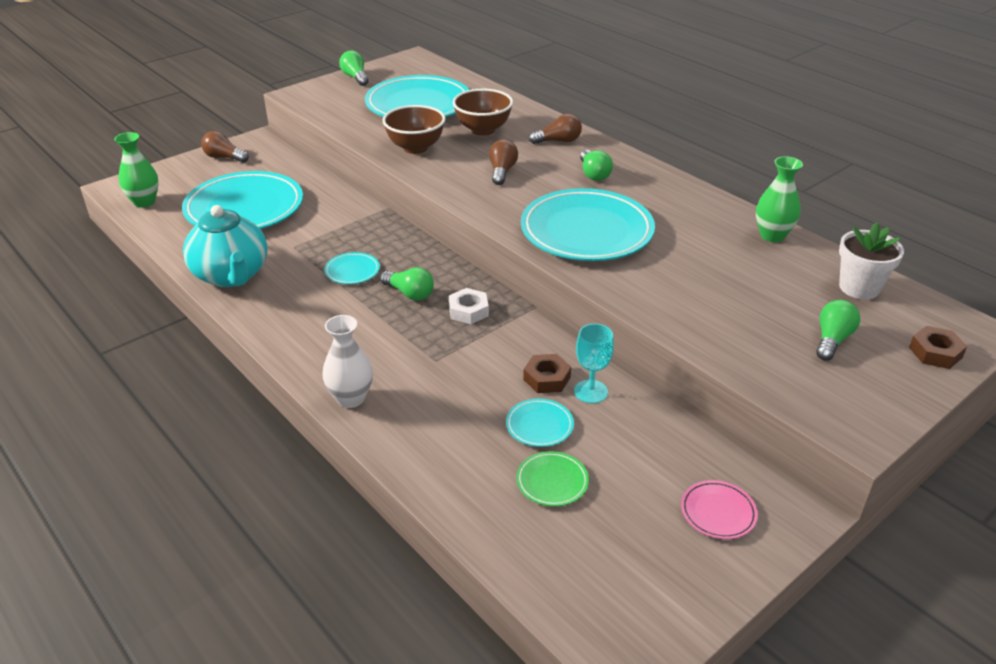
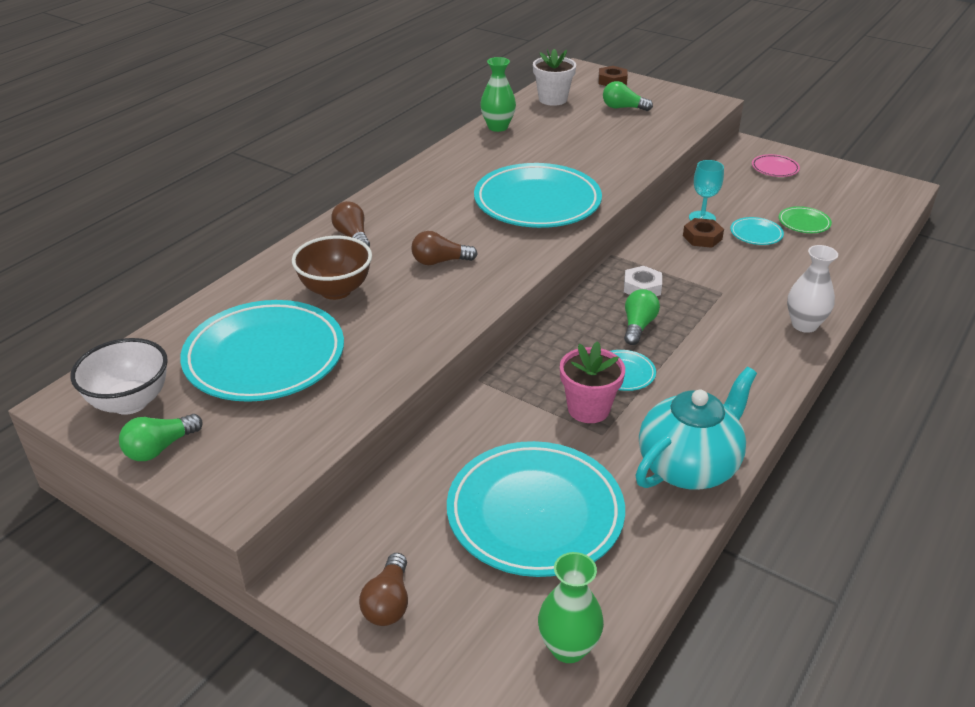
camera: 105 degrees left, 0 degrees up
(323, 246) = (588, 409): none -> pink flower pot
(401, 71) = (130, 402): none -> white bowl
(415, 148) = (401, 332): brown bowl -> none
(593, 174) = (424, 209): green light bulb -> none

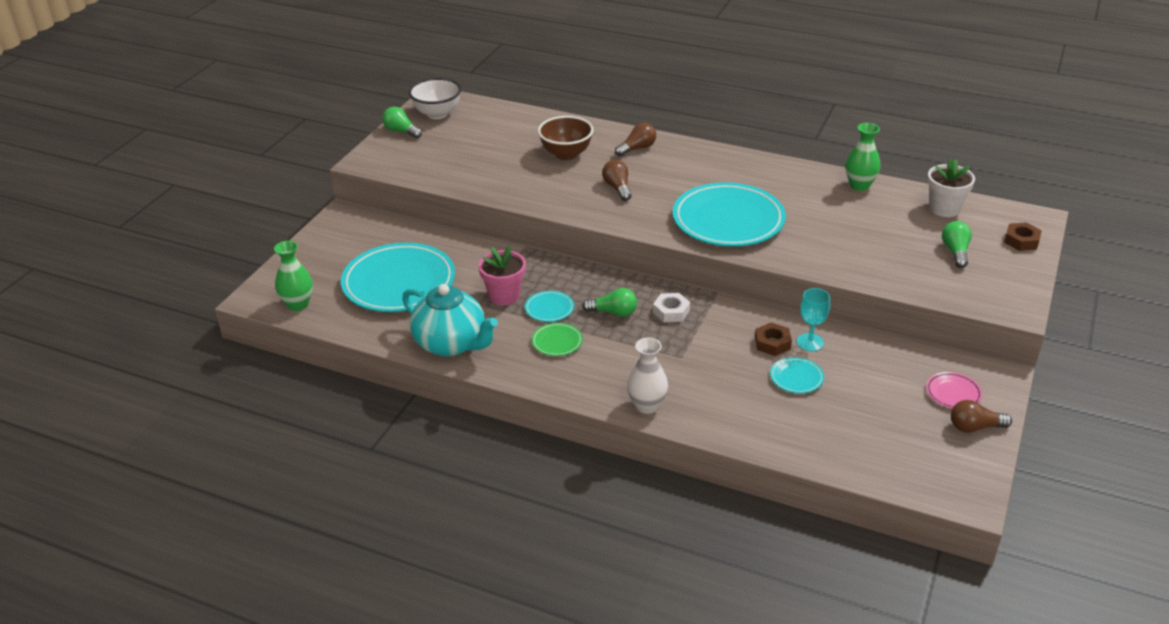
camera: 80 degrees right, 0 degrees up
(265, 357) = (487, 144): turquoise plate -> none
(388, 603) = (327, 241): brown light bulb -> brown light bulb (974, 427)
(804, 223) = (837, 412): green plate -> green plate (557, 342)

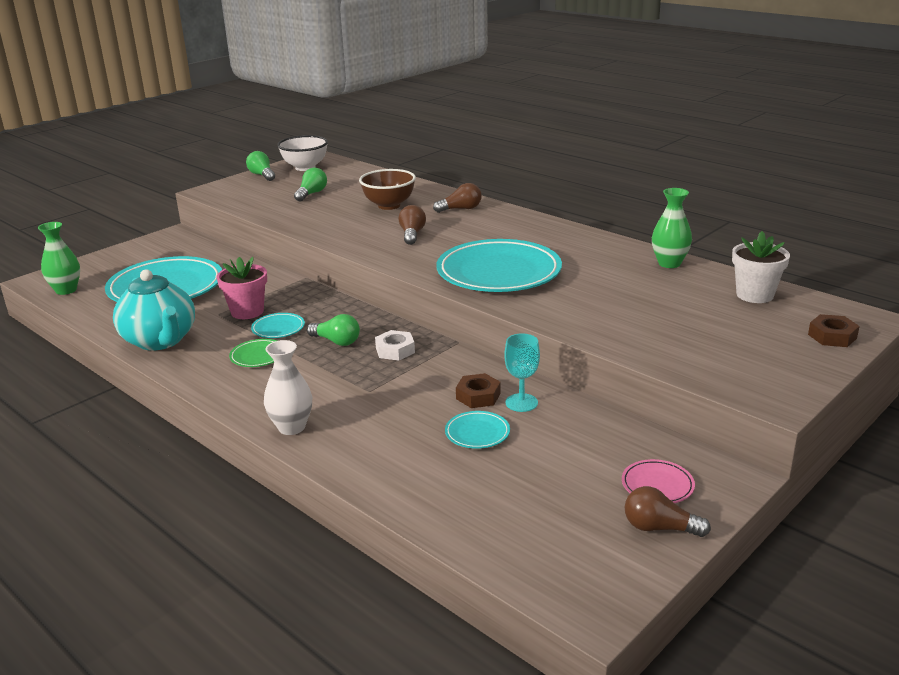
camera: 20 degrees right, 10 degrees down
(955, 252) = (738, 334): green light bulb -> green light bulb (311, 194)

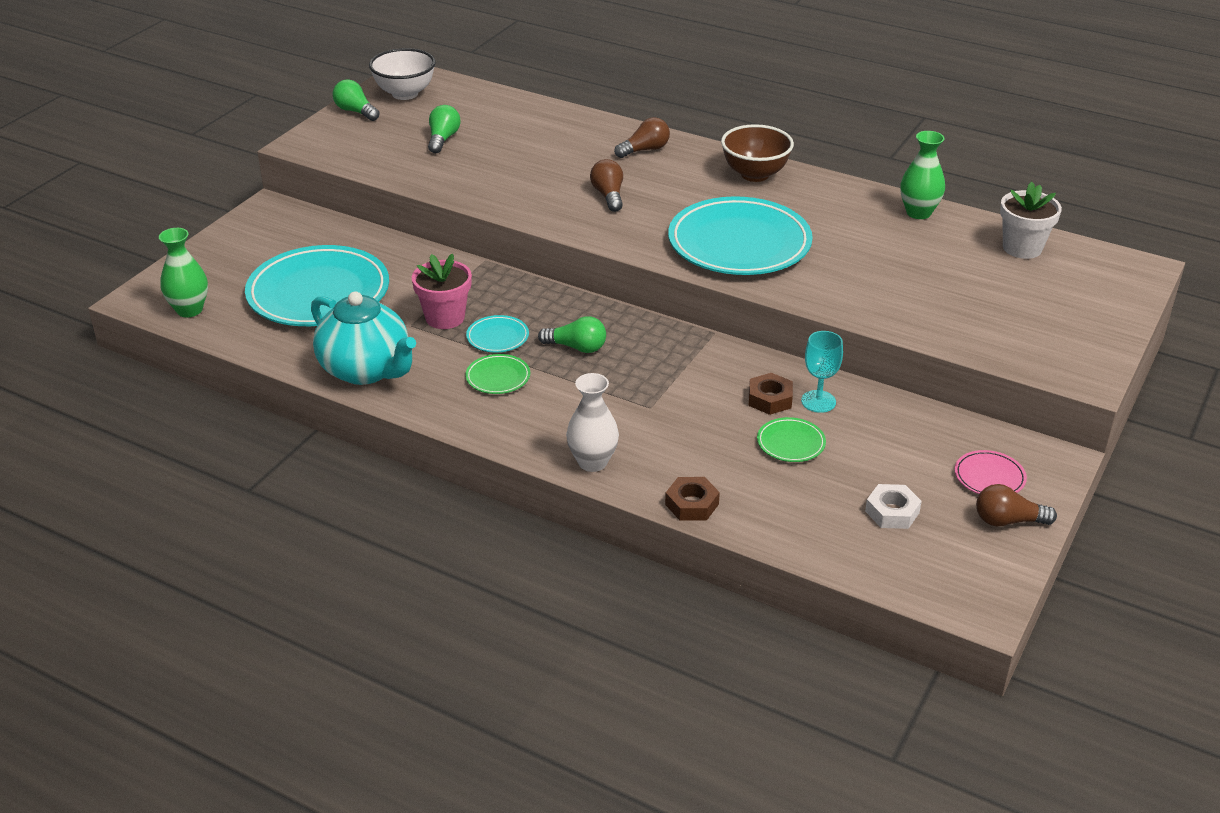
camera: 15 degrees left, 10 degrees up
(389, 205) = (553, 151): brown bowl -> brown bowl (755, 174)
(395, 350) = (650, 351): white nut -> white nut (892, 512)
(477, 433) = (791, 443): turquoise plate -> green plate
(832, 336) = (1114, 294): brown nut -> brown nut (692, 504)

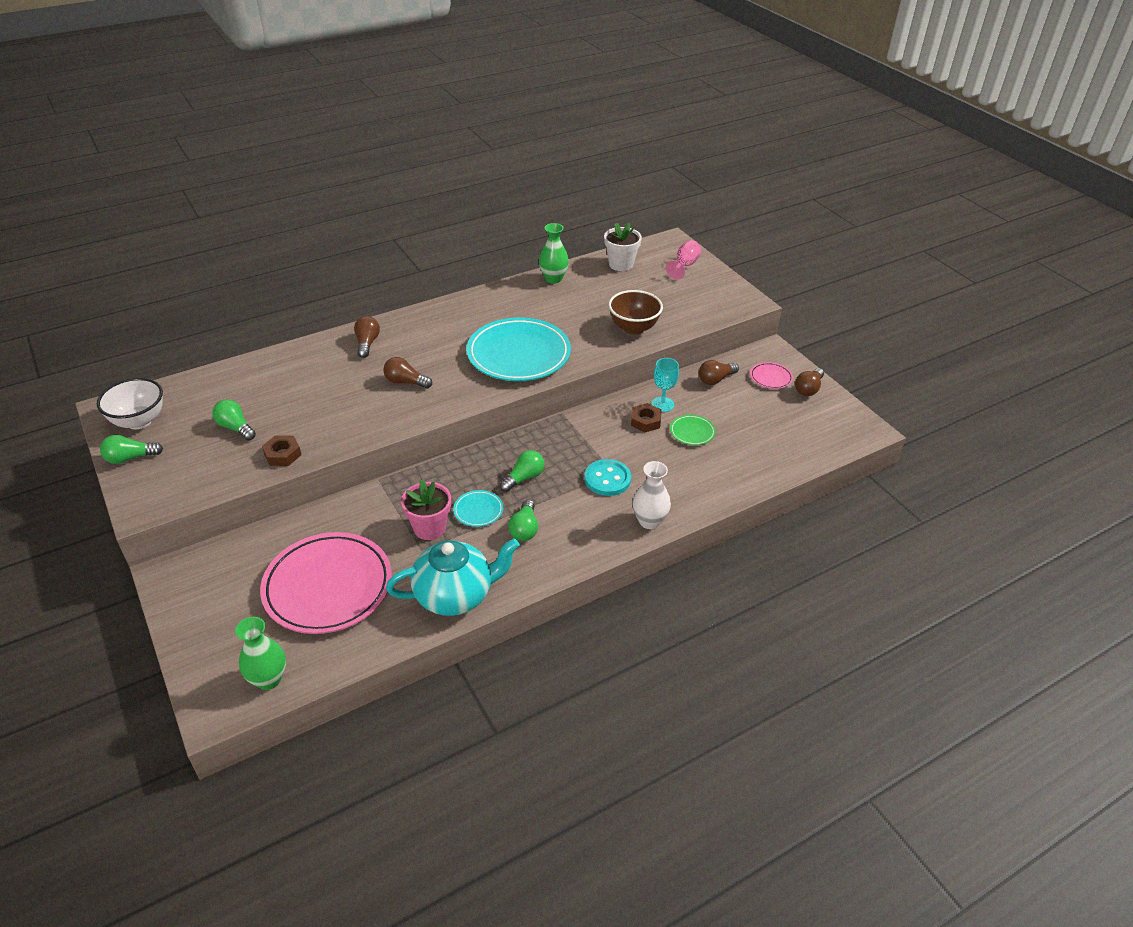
camera: 60 degrees left, 5 degrees up
(318, 293) = (328, 587): turquoise plate -> pink plate
(498, 377) = (524, 529): green plate -> green light bulb
(634, 406) = (607, 479): none -> turquoise button
(692, 504) = (719, 496): brown nut -> brown nut (282, 454)
(755, 174) = (448, 314): brown bowl -> brown bowl (633, 328)
(892, 512) = (776, 423): white nut -> none
(923, 429) = (715, 379): none -> brown light bulb
(1095, 297) = (685, 265): none -> pink goblet

